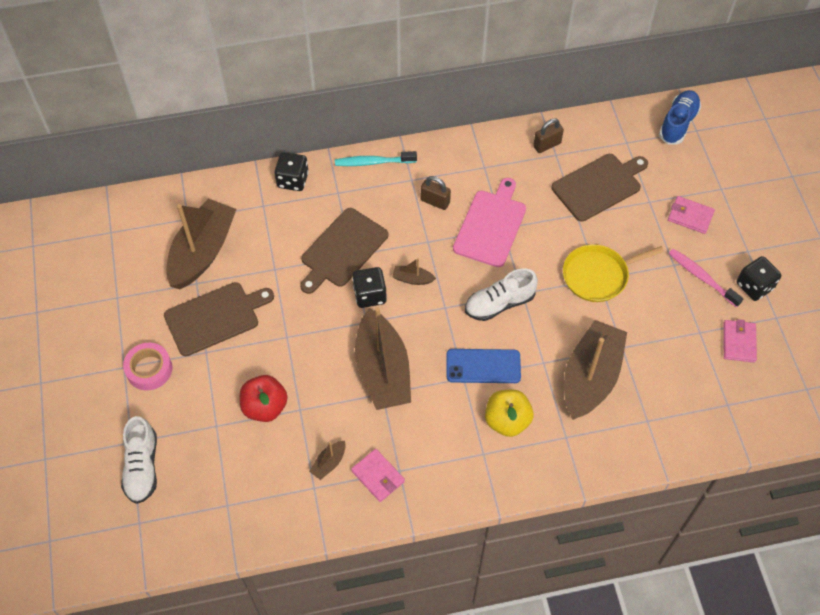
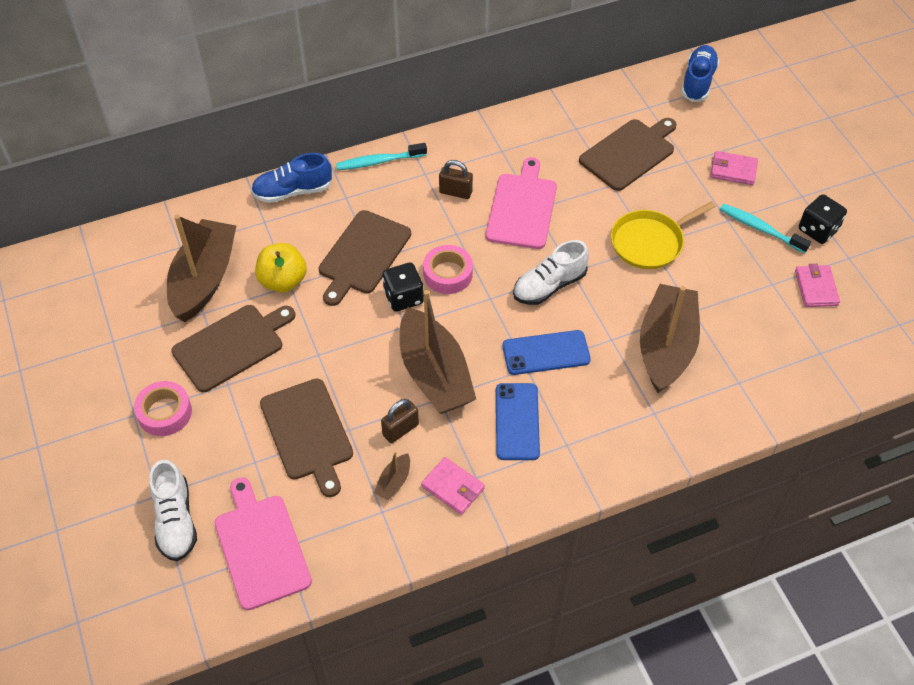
camera: 10 degrees left, 5 degrees down
(208, 502) = (261, 547): none -> pink cutting board
(265, 407) = (308, 433): red apple -> brown cutting board
(292, 180) = (292, 191): black dice -> blue shoe
(412, 279) = (448, 274): brown boat -> pink tape
(445, 426) = (517, 421): none -> blue phone
(507, 421) = (585, 406): yellow apple -> yellow apple (283, 281)
(547, 145) = (564, 120): brown padlock -> brown padlock (400, 430)
(701, 277) = (760, 228): pink toothbrush -> turquoise toothbrush

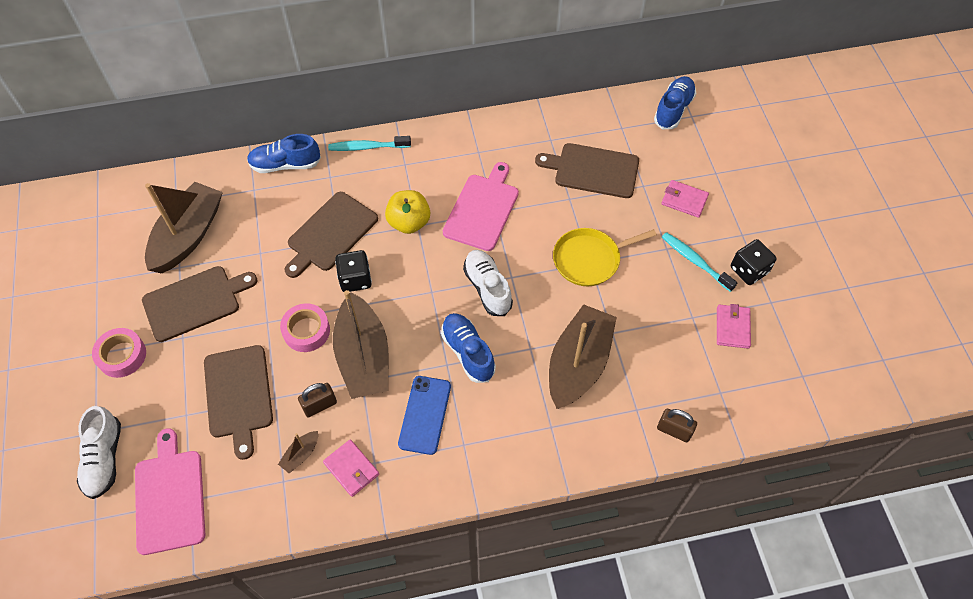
camera: 10 degrees right, 5 degrees up
(283, 281) = (255, 248): yellow apple -> yellow apple (409, 222)
(448, 274) = (400, 263): pink tape -> pink tape (306, 331)
(455, 192) = (427, 186): brown padlock -> brown padlock (674, 430)
(546, 353) = (468, 352): blue phone -> blue shoe
(549, 286) = (487, 288): white shoe -> white shoe turned 90 degrees clockwise
(629, 153) = (593, 170): brown cutting board -> brown cutting board turned 135 degrees counterclockwise

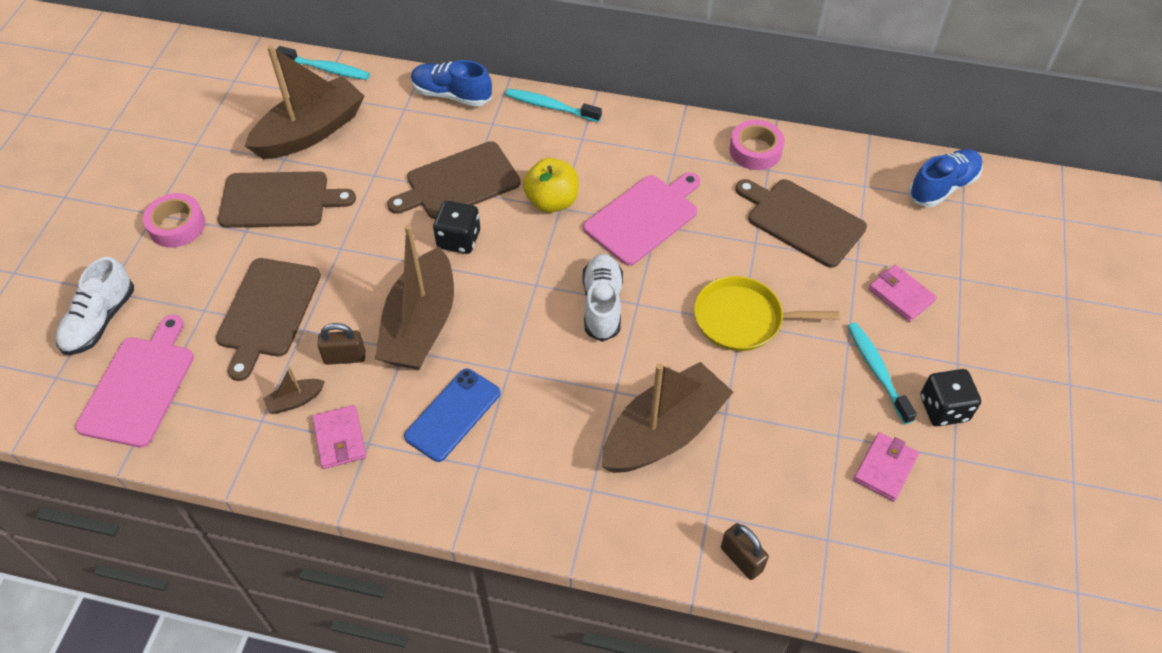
camera: 25 degrees right, 5 degrees down
(171, 179) = (326, 69): none -> turquoise toothbrush
(306, 331) = (375, 273): pink tape -> pink tape (755, 150)
(468, 352) = (540, 366): blue shoe -> none

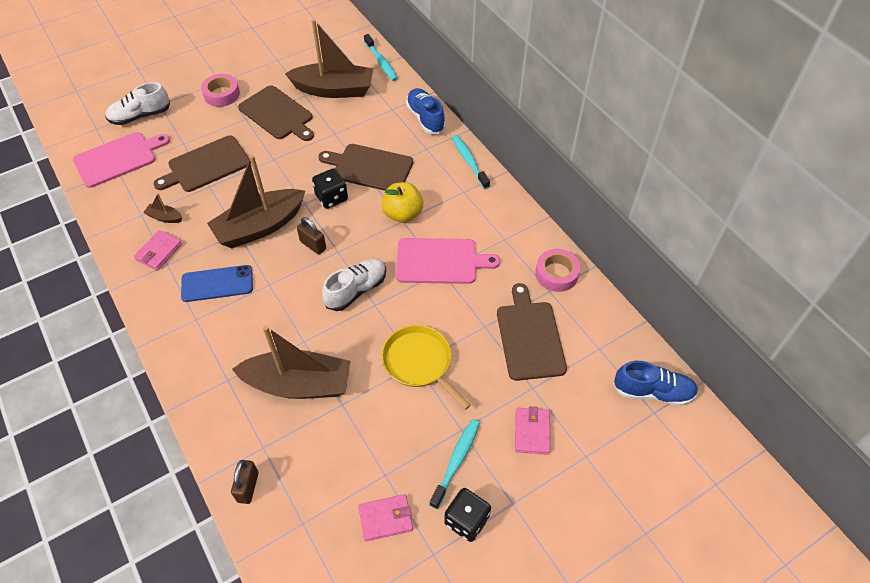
camera: 45 degrees right, 0 degrees up
(345, 357) = (209, 214): brown padlock -> brown padlock (313, 245)

